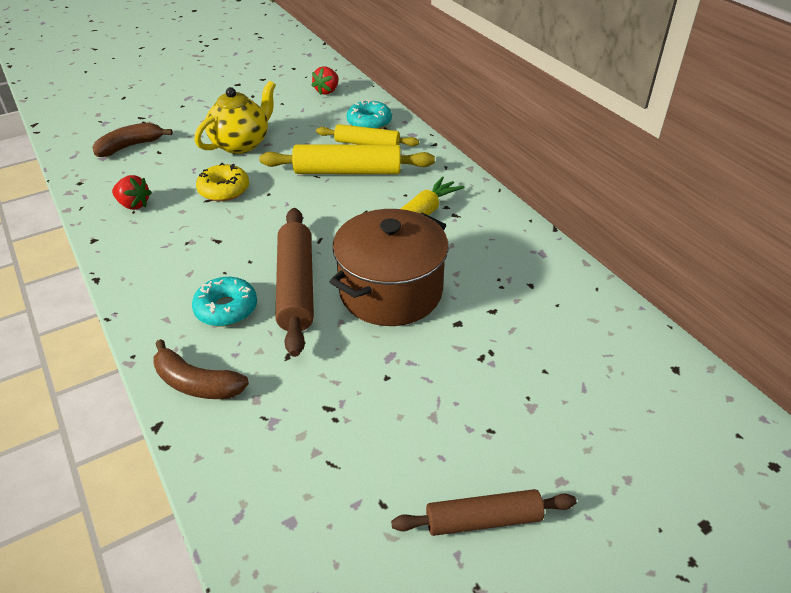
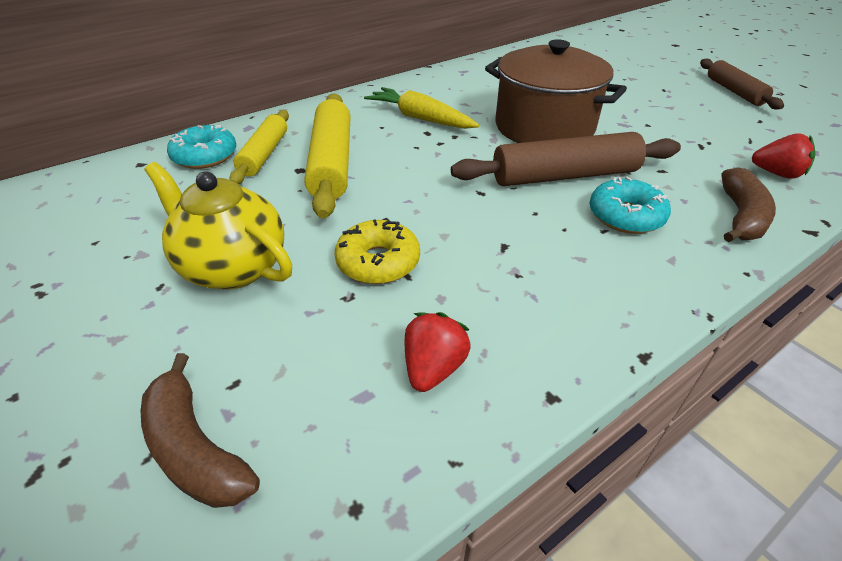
camera: 95 degrees left, 0 degrees up
(327, 91) = (79, 198): red strawberry -> red strawberry (776, 174)

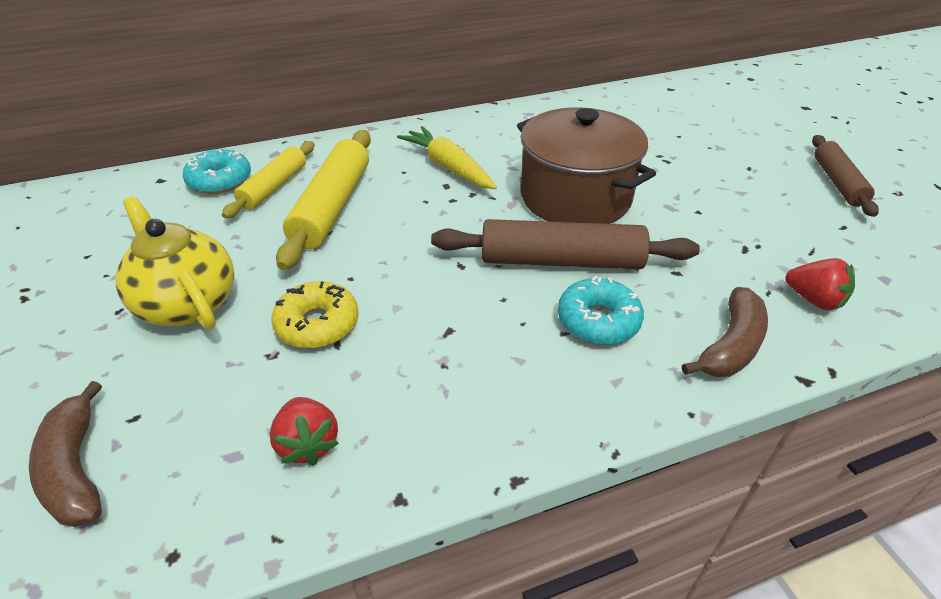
camera: 15 degrees right, 0 degrees up
(433, 368) = (308, 444): red strawberry -> red strawberry turned 120 degrees clockwise

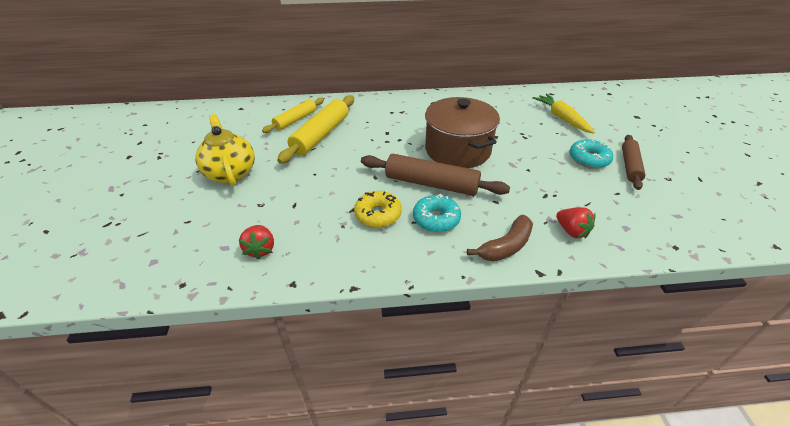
camera: 15 degrees right, 0 degrees up
(76, 468) = (155, 238): brown banana -> none
(220, 180) = (269, 113): turquoise donut -> turquoise donut (588, 159)
(317, 324) = (288, 194): yellow donut -> yellow donut (378, 214)
(448, 167) = (393, 123): yellow carrot -> yellow carrot (562, 118)

